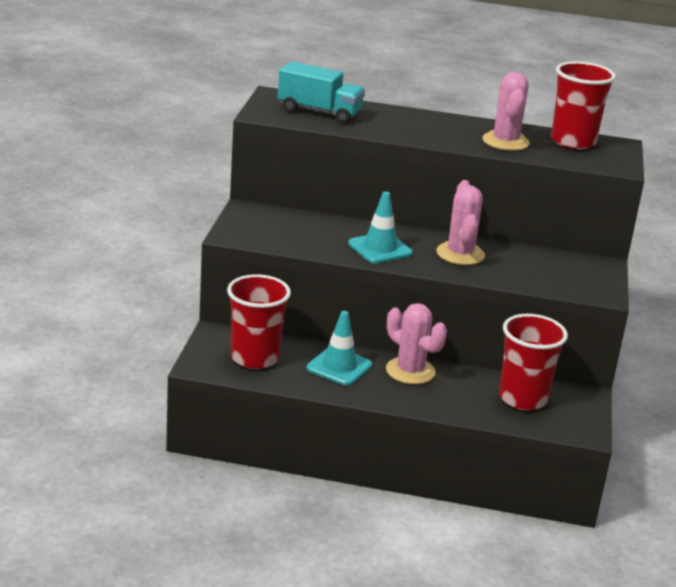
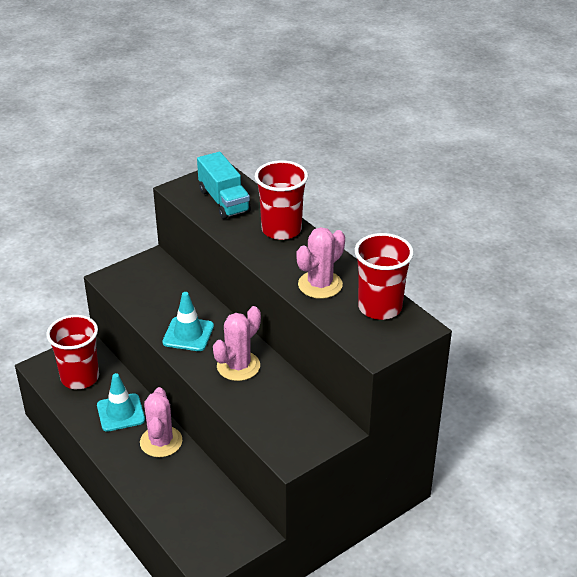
camera: 45 degrees right, 10 degrees up
(523, 398) = (203, 509): red cup -> red cup (281, 230)

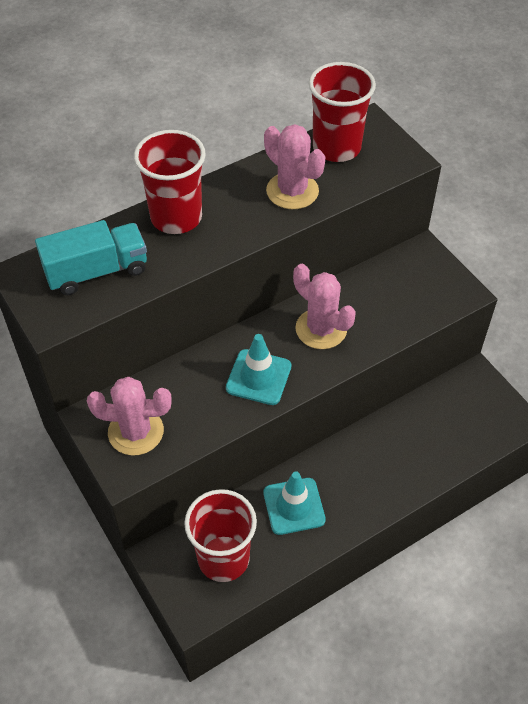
camera: 85 degrees left, 15 degrees up
(161, 442) = (345, 461): pink cactus -> pink cactus (136, 431)

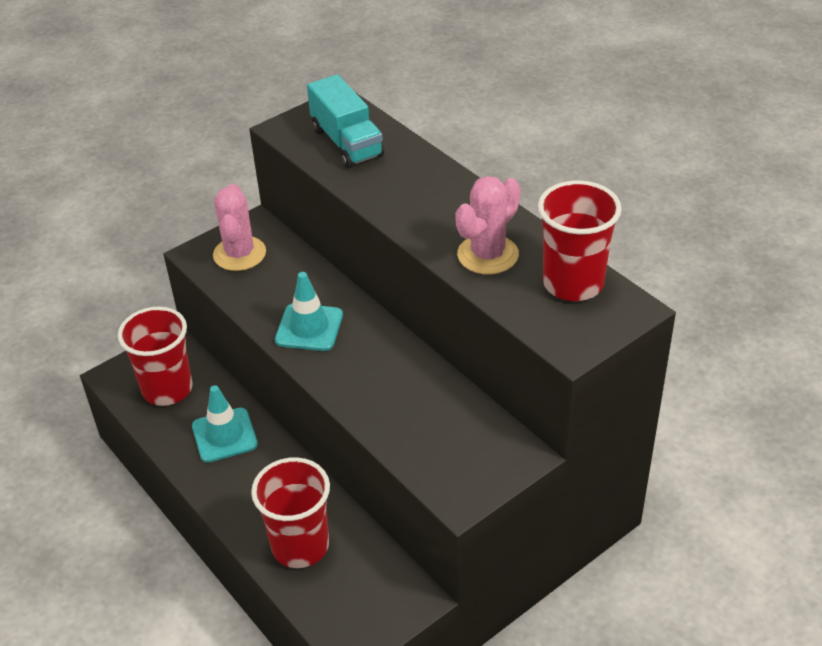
camera: 85 degrees right, 10 degrees down
(176, 217) = (428, 179): red cup -> red cup (300, 546)
(321, 329) = (380, 369): pink cactus -> none

